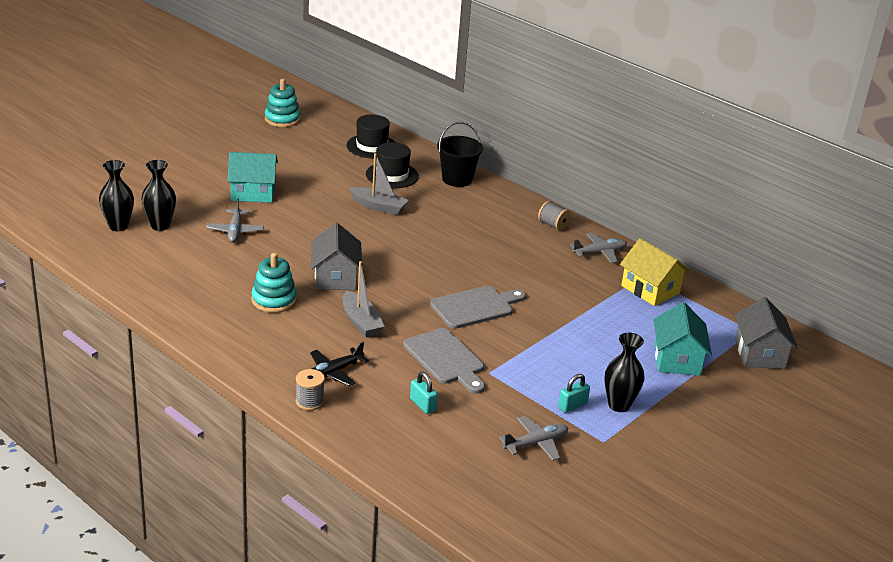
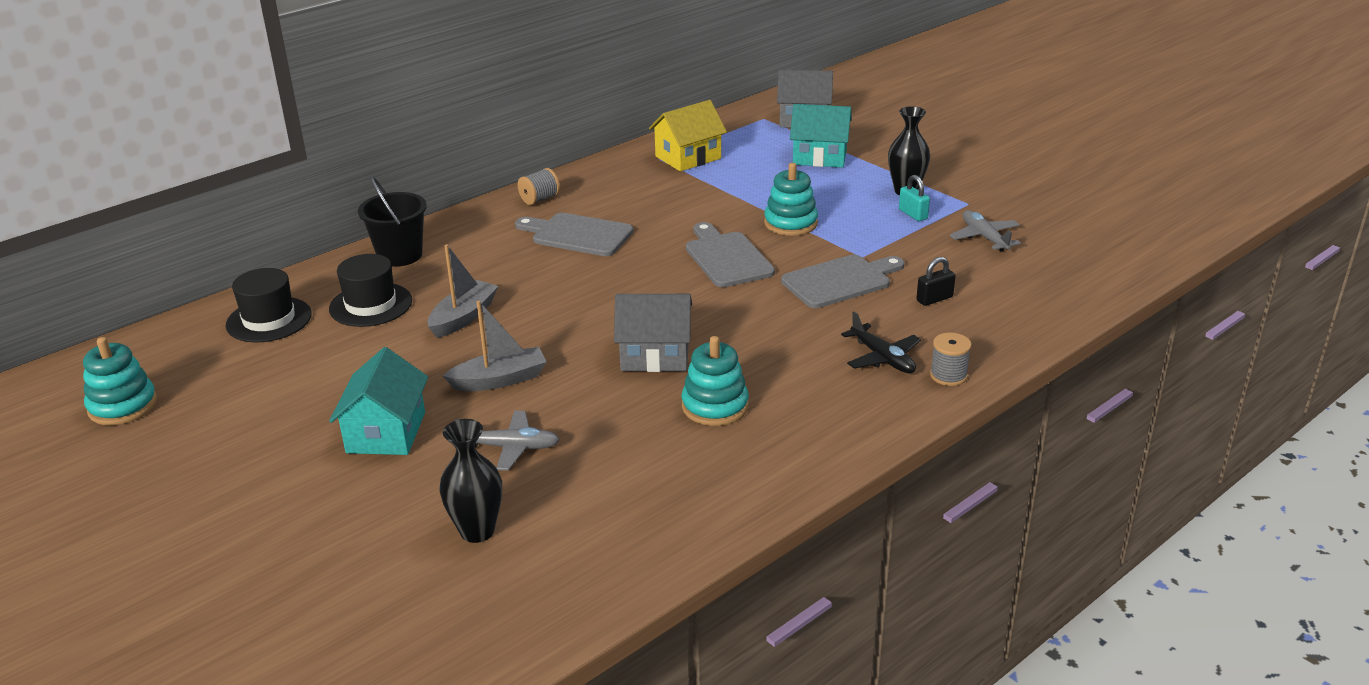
camera: 80 degrees left, 0 degrees up
(118, 226) = (469, 583): black vase -> none
(361, 322) = (766, 336): grey boat -> grey boat (499, 380)
(422, 405) = (934, 299): turquoise padlock -> black padlock
(499, 243) = (577, 235): none -> grey cutting board
(539, 339) = (790, 223): none -> turquoise stacking toy
(599, 253) = (608, 177): grey plane -> none

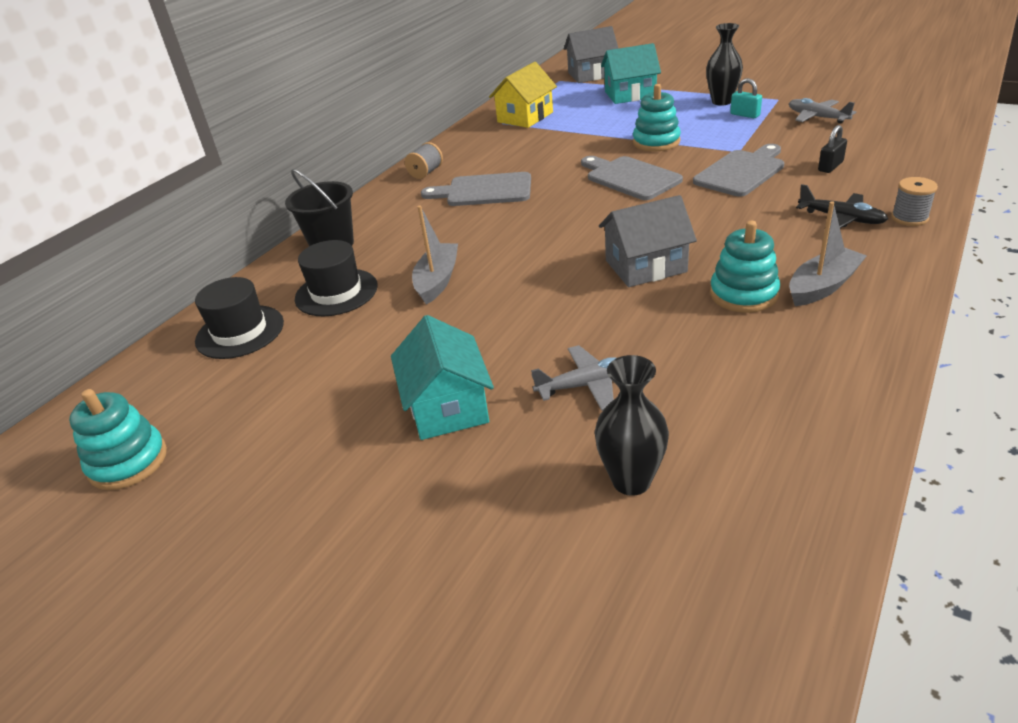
camera: 15 degrees left, 5 degrees up
(499, 380) = (521, 325): grey boat -> grey boat (822, 286)

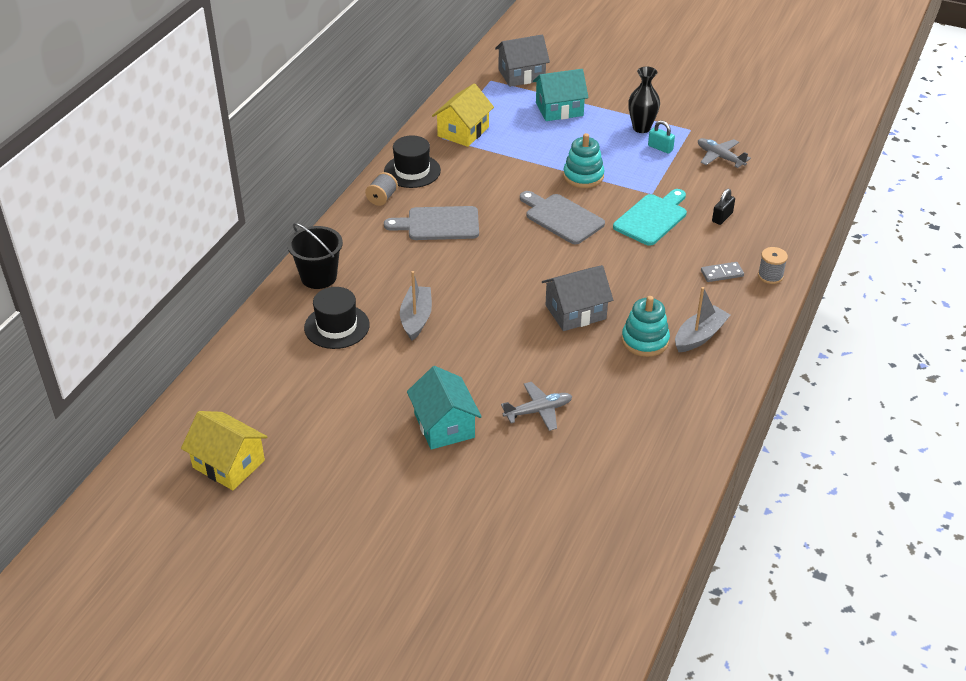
camera: 10 degrees left, 5 degrees up
(128, 462) = (229, 464): turquoise stacking toy -> yellow house
(240, 332) = (270, 361): black hat -> black hat (412, 171)
(631, 481) = (568, 476): black vase -> none
(741, 172) = (652, 218): grey cutting board -> turquoise cutting board
(841, 219) = (722, 273): black plane -> grey domino

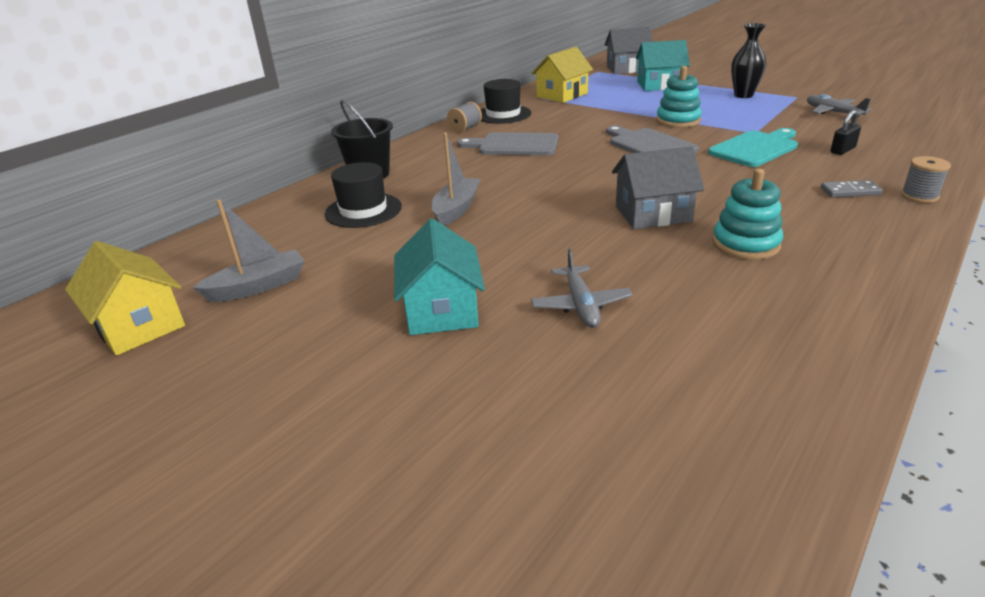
camera: 15 degrees right, 10 degrees down
(538, 411) = (580, 305): grey plane -> grey plane turned 90 degrees clockwise
(660, 148) = (764, 106): turquoise padlock -> none
(699, 336) = (826, 244): grey boat -> grey boat (258, 286)

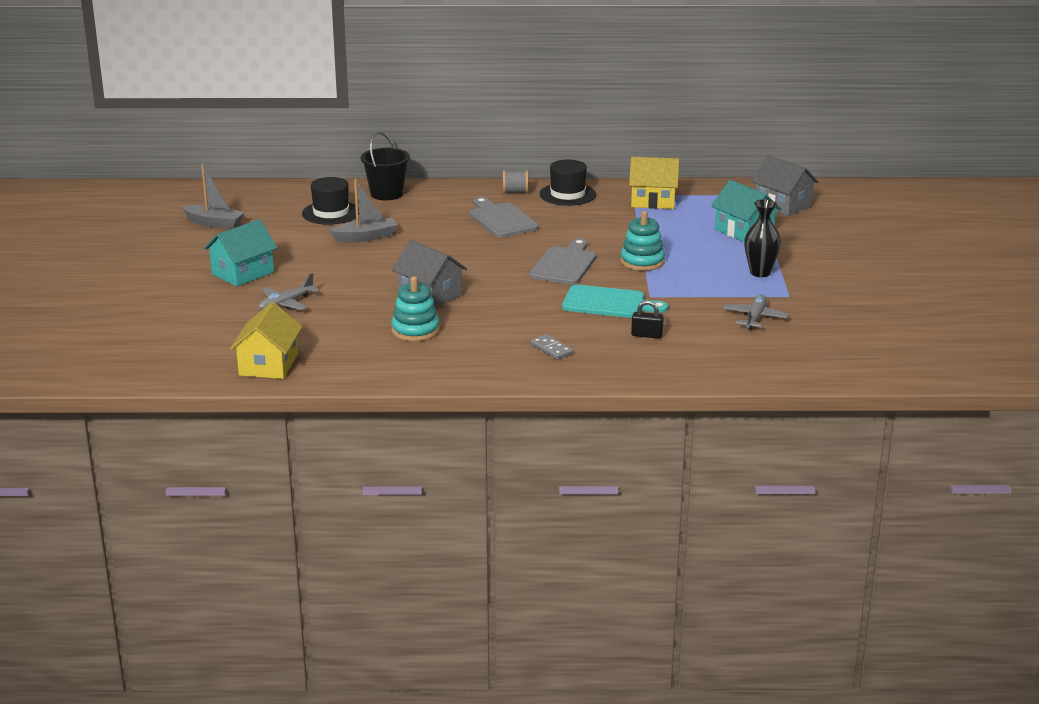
camera: 50 degrees right, 5 degrees down
(139, 325) = (153, 214): yellow house -> yellow house (268, 365)
(919, 196) = (571, 373): grey spool -> none

